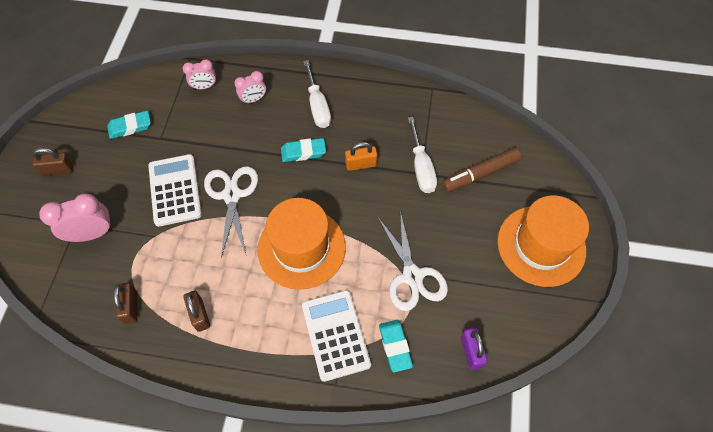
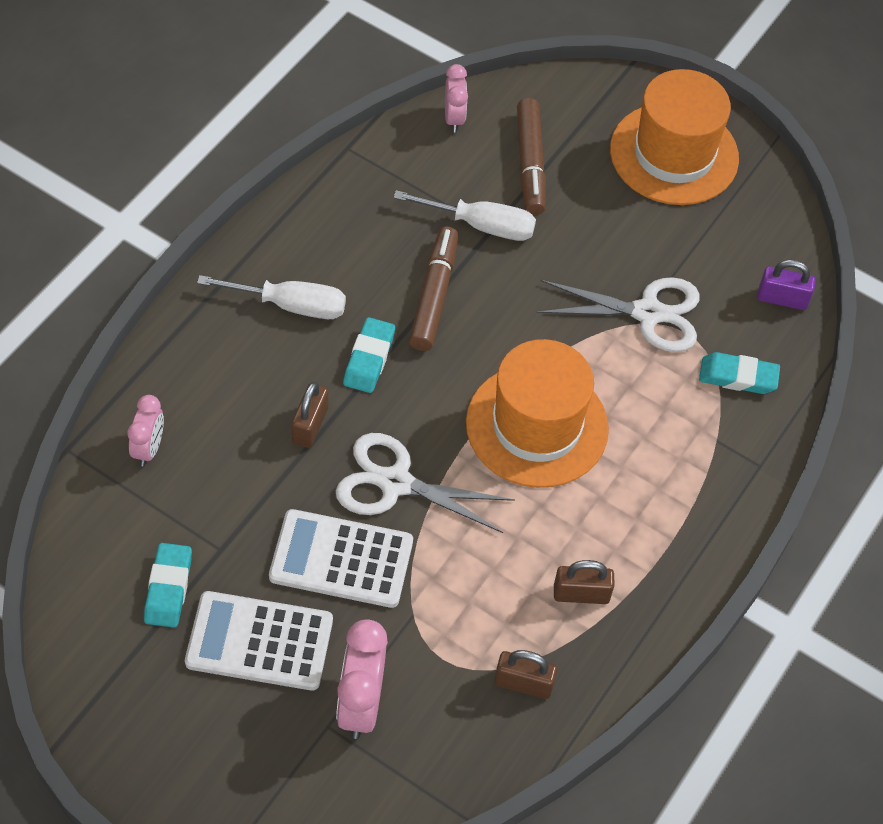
camera: 70 degrees left, 5 degrees down
(58, 170) = (196, 727): brown padlock -> brown padlock (310, 425)
(253, 99) = (222, 387): pink clock -> pink clock (454, 118)
(335, 335) = (690, 437): white calculator -> white calculator (259, 641)
(361, 164) = (434, 295): orange padlock -> brown marker

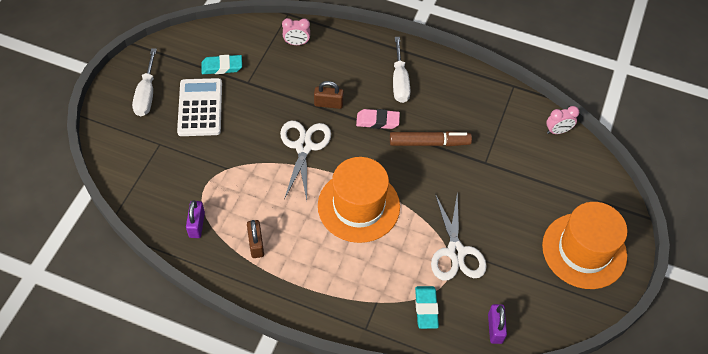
camera: 80 degrees right, 0 degrees up
(341, 559) = (253, 132): white calculator -> none
(360, 704) = (173, 155): pink clock -> none
(369, 359) = (377, 121): turquoise eraser -> pink eraser
(481, 225) = (486, 157): white screwdriver -> white screwdriver (146, 94)
(523, 683) = (196, 225): brown padlock -> purple padlock
(530, 164) = (541, 174): brown marker -> none

